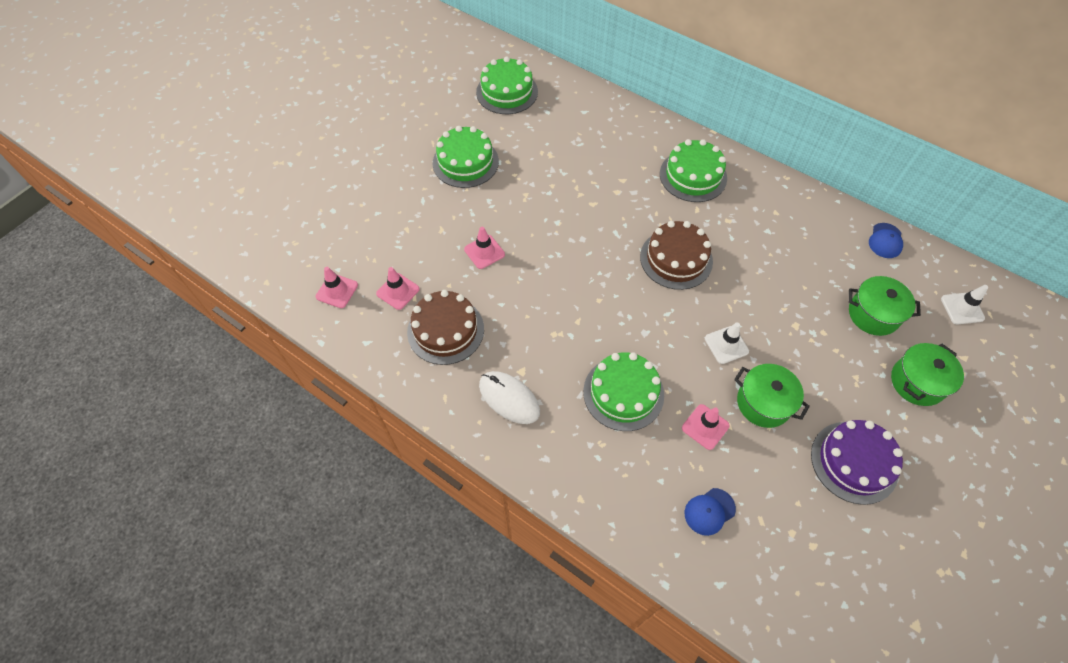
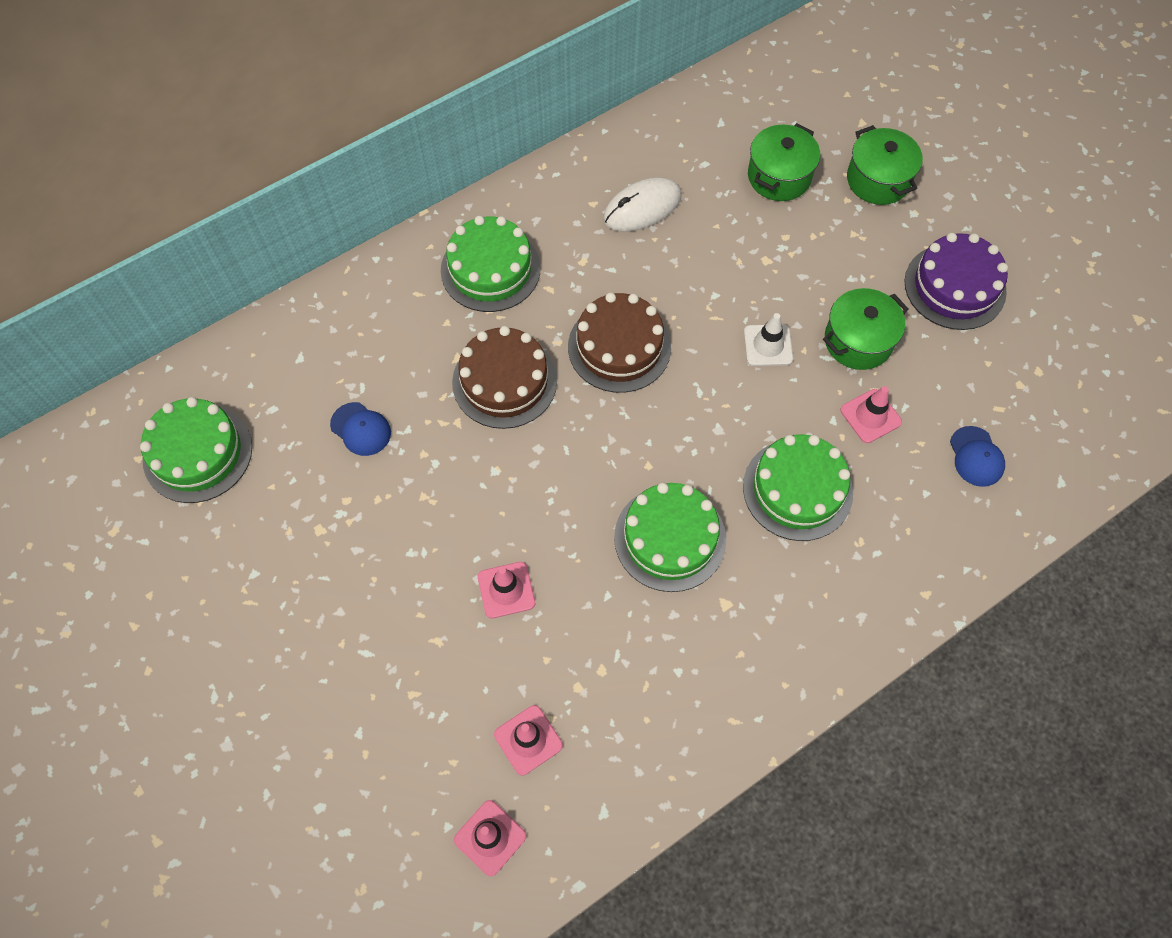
camera: 70 degrees left, 5 degrees up
(445, 330) = (624, 687): brown cake -> brown cake (504, 381)
(465, 162) = (317, 563): green cake -> green cake (670, 538)
(509, 398) = (762, 634): white mouse -> white mouse (642, 207)
(885, 241) = (683, 113): blue cap -> blue cap (361, 429)
(962, 308) = (801, 91): white traffic cone -> none

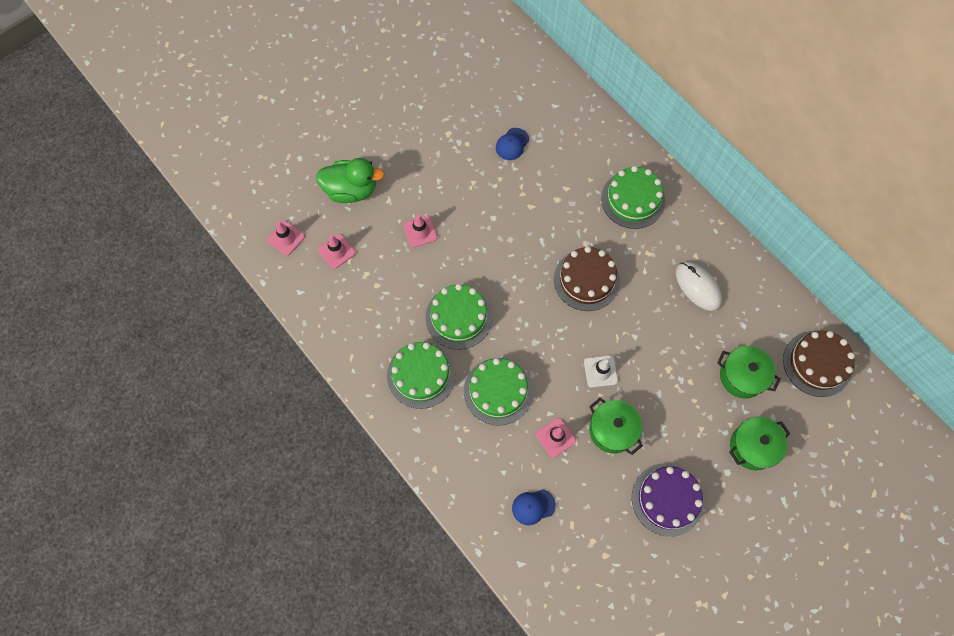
camera: 85 degrees right, 5 degrees up
(197, 453) = (488, 67): green cake -> green cake (421, 375)
(406, 707) = (351, 190): none -> green duck
(504, 381) = (553, 216): brown cake -> brown cake (817, 363)

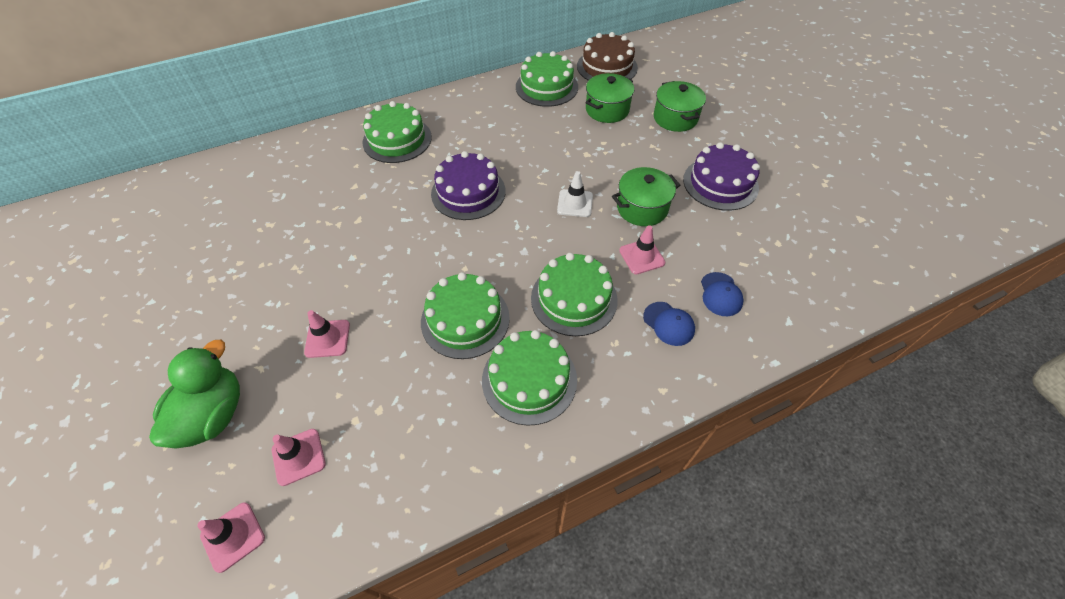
camera: 75 degrees left, 15 degrees down
(512, 144) = (270, 220): blue cap -> blue cap (668, 324)
(586, 280) = (468, 192): brown cake -> purple cake
(697, 287) = (510, 117): white mouse -> none
(758, 309) = (546, 87): none -> green cake

